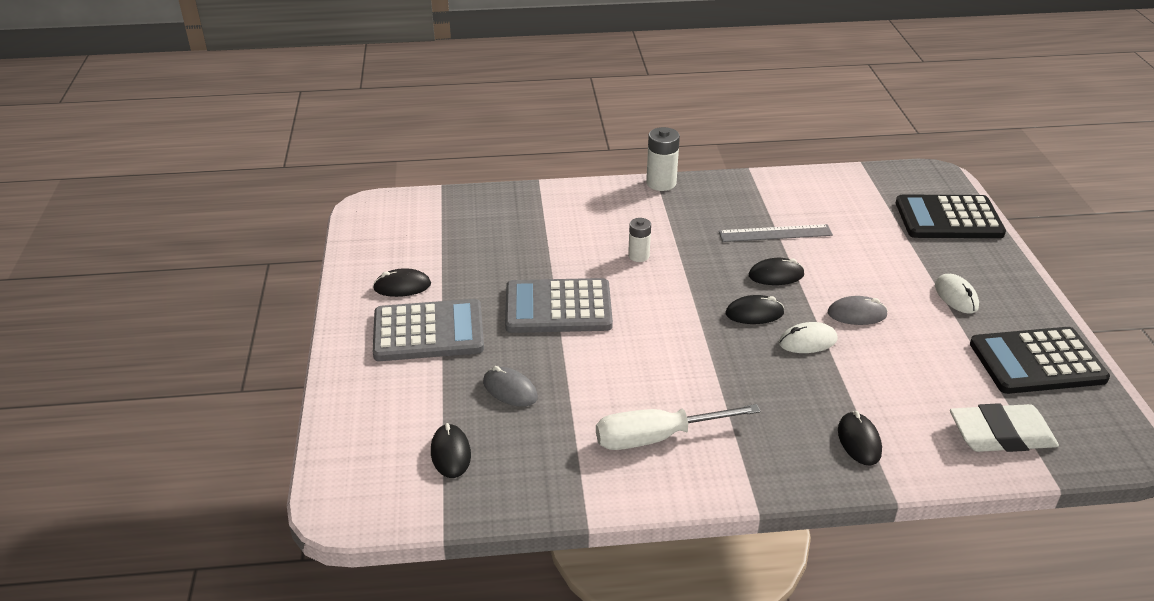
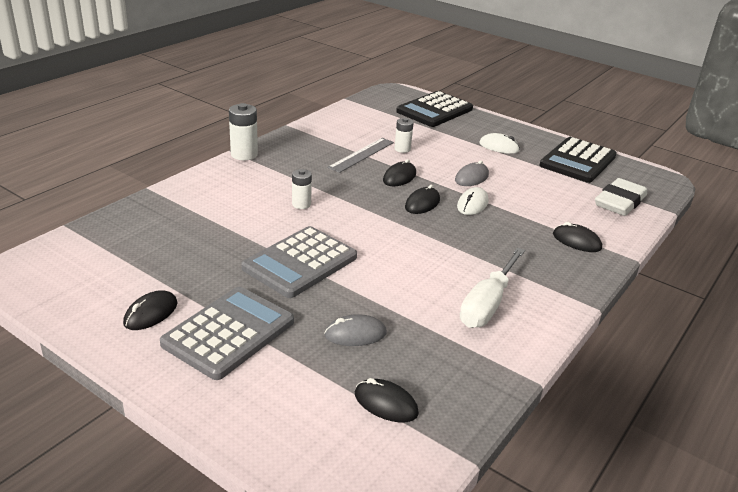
camera: 50 degrees left, 5 degrees down
(830, 247) = (402, 149): none -> white battery

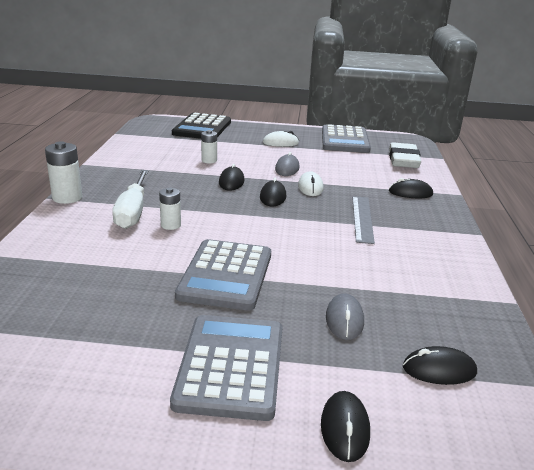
camera: 30 degrees left, 5 degrees down
(151, 313) = (125, 380): black mouse -> black mouse (345, 428)
(355, 334) = (344, 320): grey mouse -> grey mouse turned 45 degrees counterclockwise
(361, 155) = (180, 172): grey ruler -> grey ruler (362, 218)
(488, 304) = (410, 256): white screwdriver -> white screwdriver (133, 211)
(577, 161) = (344, 140): black calculator -> grey calculator

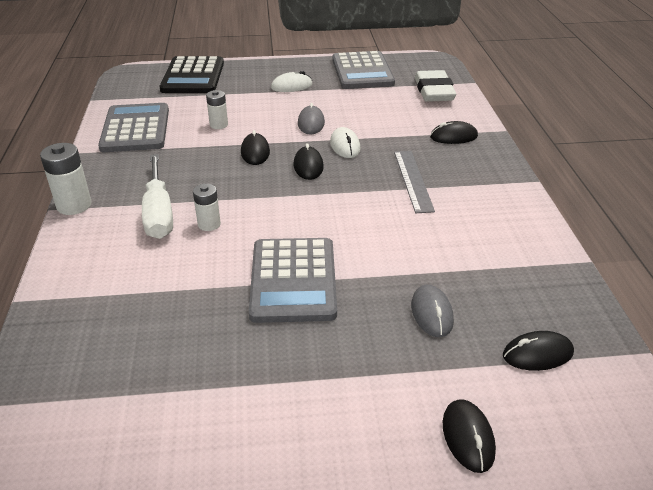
camera: 10 degrees left, 10 degrees up
(231, 366) = (337, 390): grey calculator -> grey calculator (135, 129)

